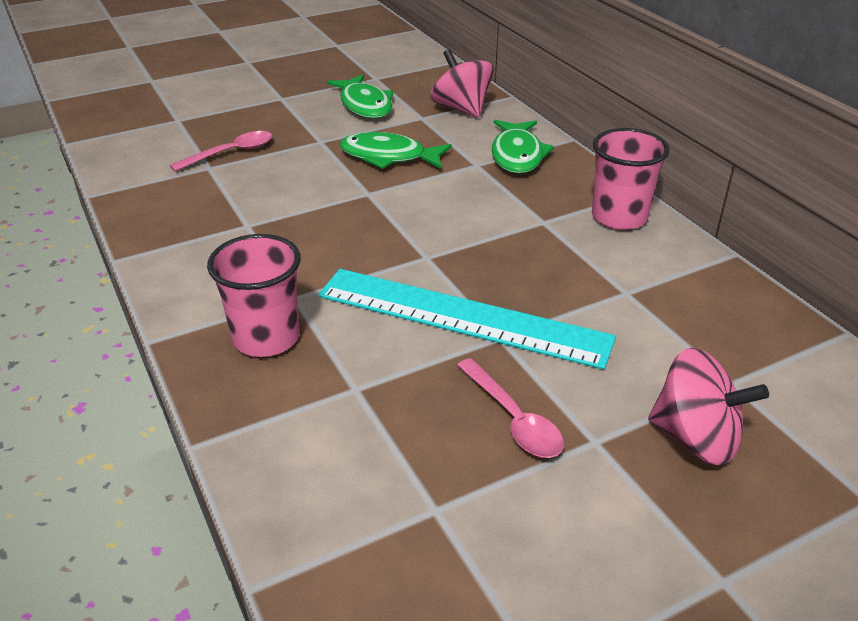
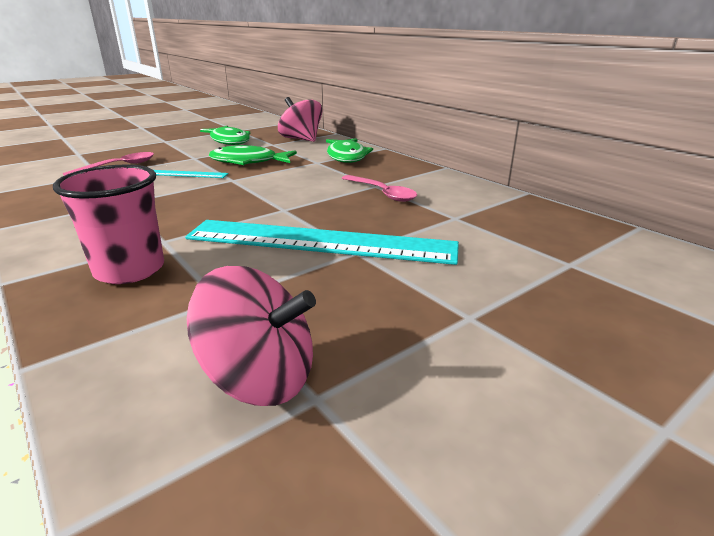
camera: 10 degrees left, 10 degrees down
(312, 176) = (185, 174): none -> turquoise ruler
(513, 419) = (384, 308): pink spoon -> pink spoon (382, 193)
(619, 217) = (432, 180): pink cup -> none
(696, 438) = (562, 305): pink spinning top -> pink spinning top (260, 378)

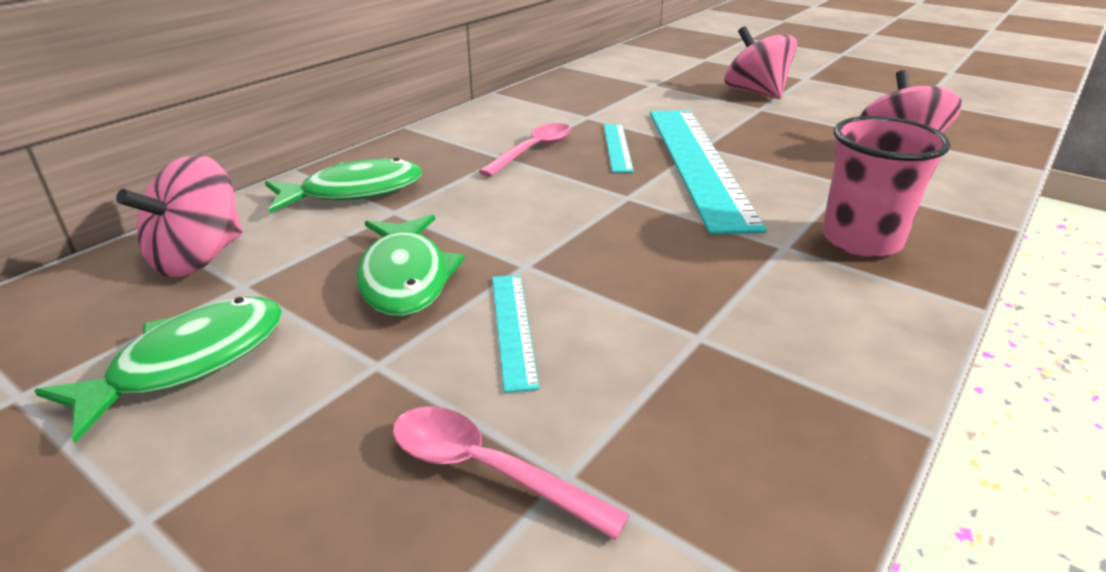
camera: 105 degrees left, 5 degrees up
(374, 218) = (617, 147): none -> turquoise ruler
(545, 333) = (755, 92): none -> pink spinning top

